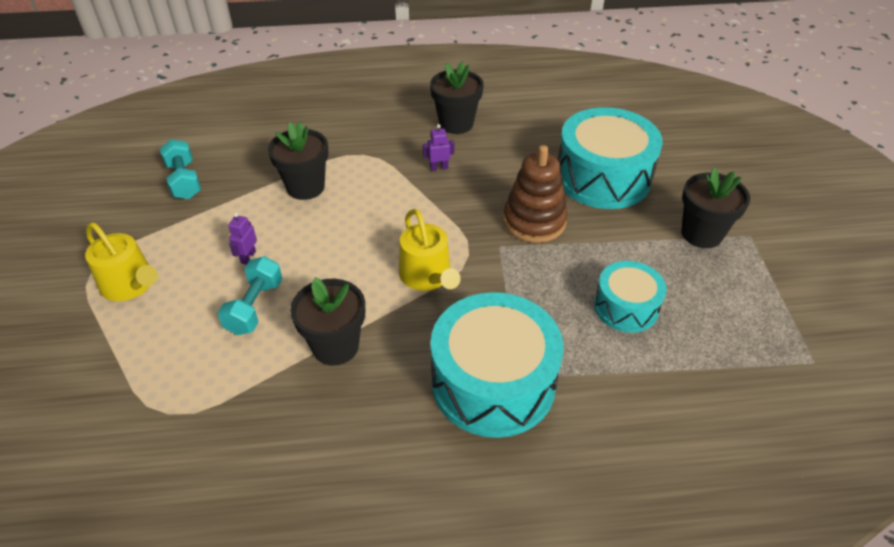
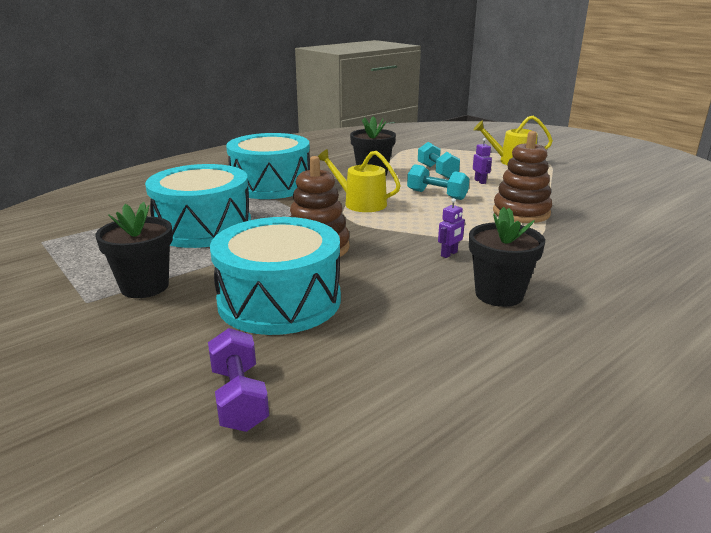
camera: 145 degrees right, 20 degrees down
(184, 181) = (599, 192): turquoise dumbbell -> turquoise dumbbell (436, 195)
(305, 187) = (521, 212): black flower pot -> brown stacking toy
(626, 307) = (203, 227): turquoise drum -> turquoise drum, size x1.77
(659, 125) = (239, 398): none -> purple dumbbell

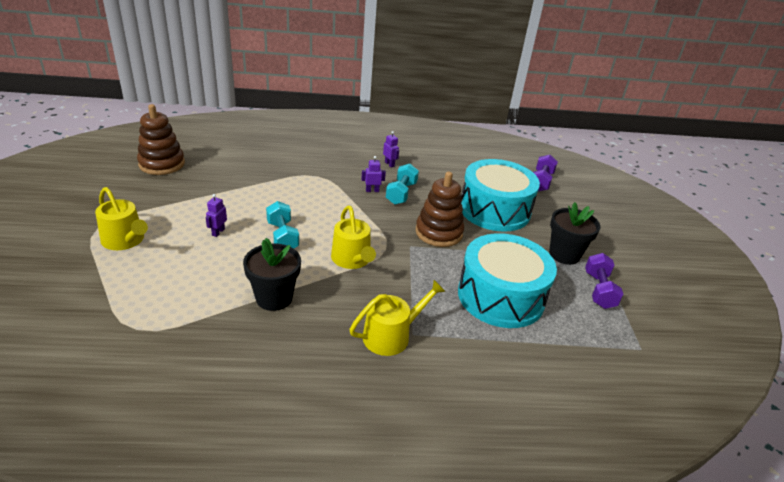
camera: 145 degrees left, 10 degrees up
(89, 268) = (599, 290): none -> purple dumbbell
(271, 185) = (391, 335): turquoise drum -> yellow watering can
(437, 171) = (217, 265): turquoise dumbbell -> turquoise dumbbell (401, 193)
(499, 294) = (389, 164): black flower pot -> purple robot
(521, 212) = (270, 192): brown stacking toy -> brown stacking toy (162, 164)

